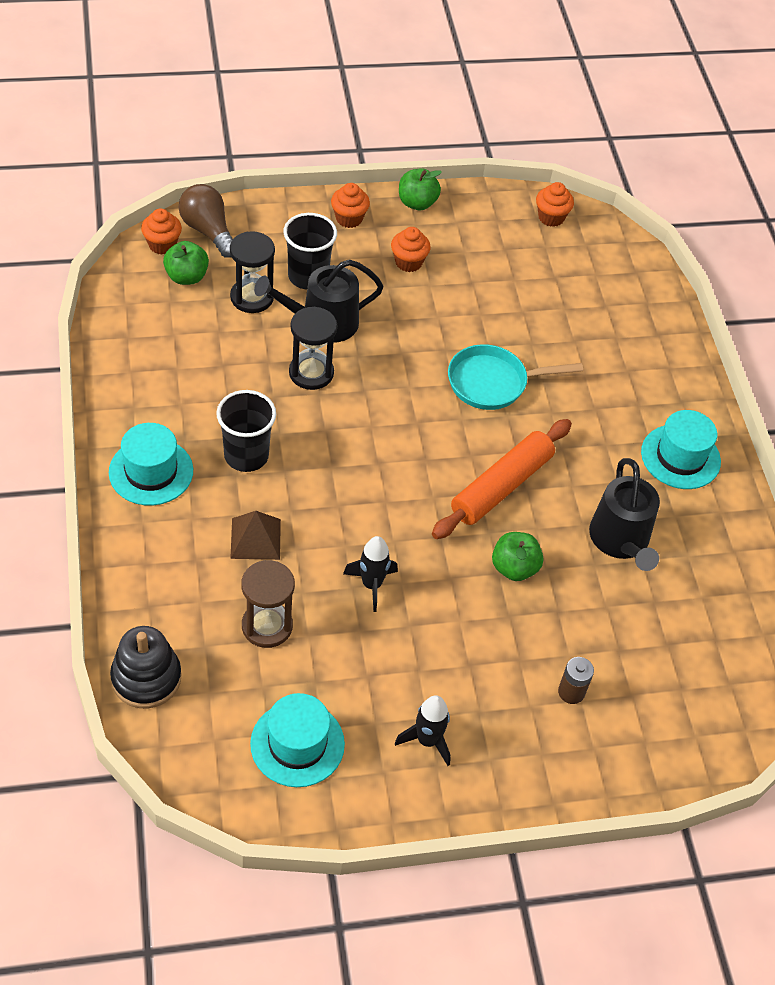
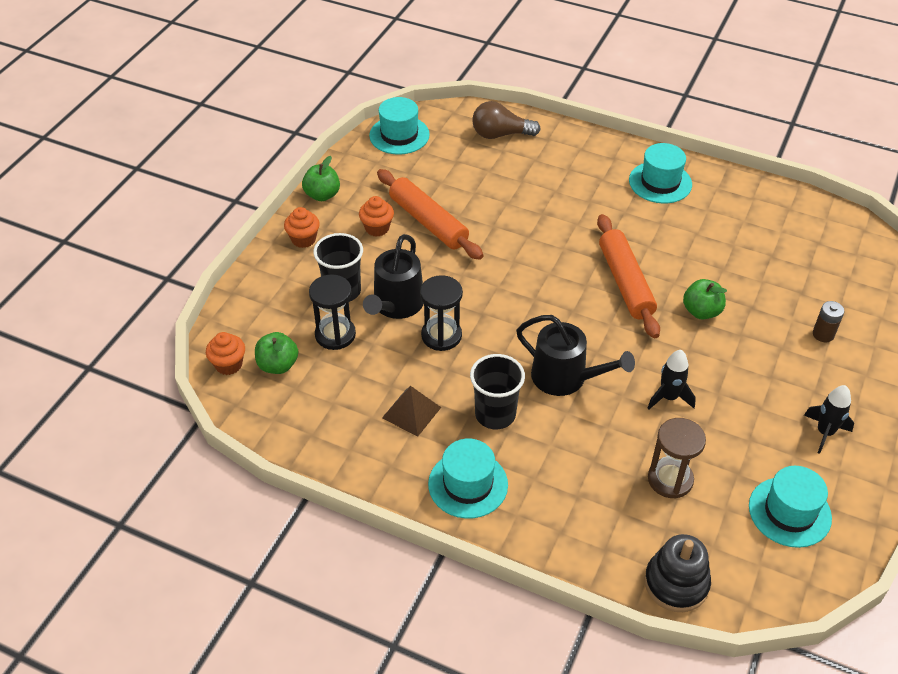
camera: 50 degrees left, 5 degrees down
(208, 231) = (240, 328): brown light bulb -> brown light bulb (500, 134)
(255, 538) = (581, 447): brown pyramid -> brown pyramid (411, 412)
(450, 295) = (428, 222): none -> orange rolling pin
(492, 382) = (528, 240): turquoise pan -> none
(551, 217) = (399, 135): orange cupcake -> turquoise hat
(621, 541) = (711, 246): black watering can -> black watering can (565, 378)

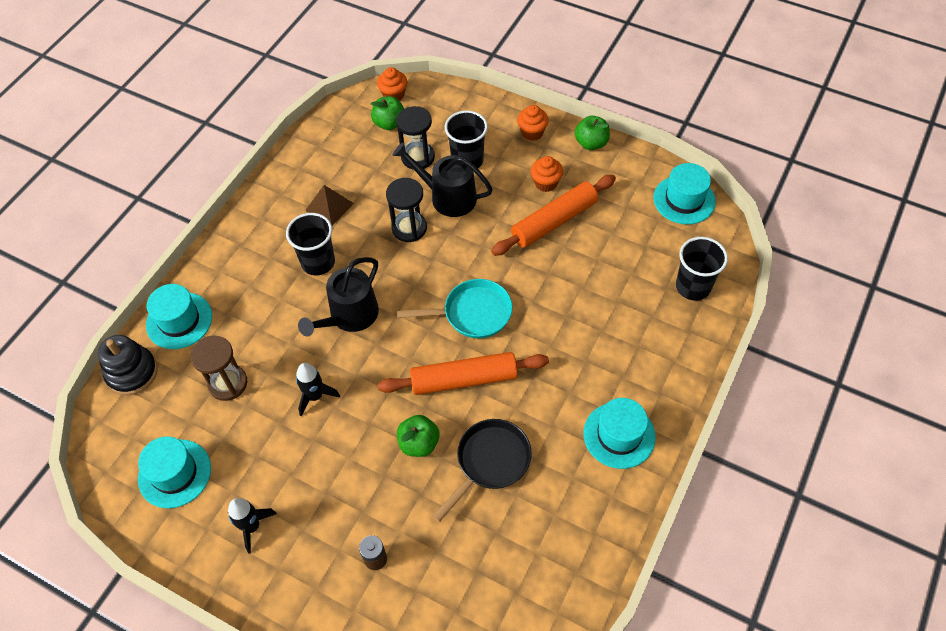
camera: 95 degrees right, 10 degrees up
(468, 484) = (253, 241): turquoise hat -> turquoise hat (179, 320)
(500, 134) = (693, 287): brown light bulb -> black cup
(548, 279) = (472, 313): none -> turquoise pan
(707, 261) = (490, 462): none -> black pan

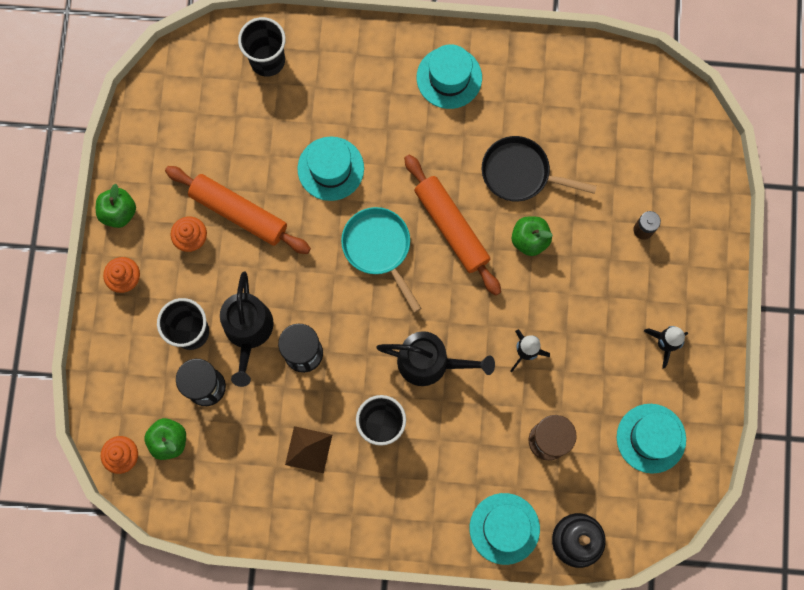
camera: 115 degrees left, 20 degrees up
(684, 200) = (163, 97): turquoise hat -> turquoise hat (330, 168)

